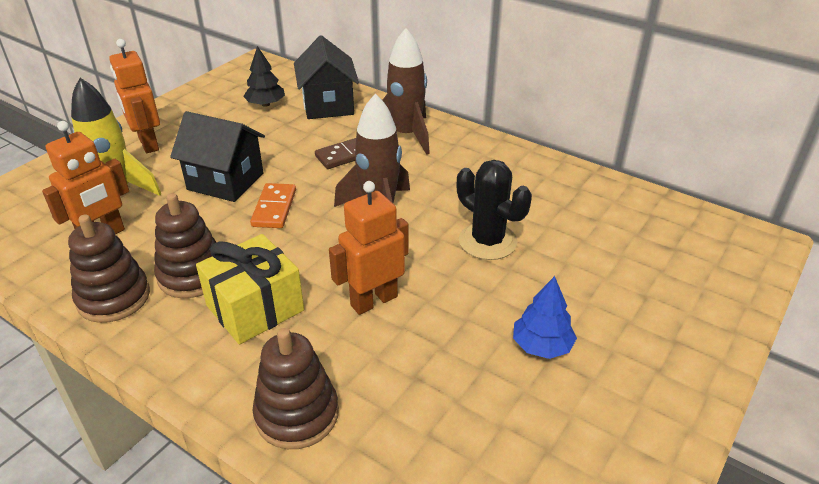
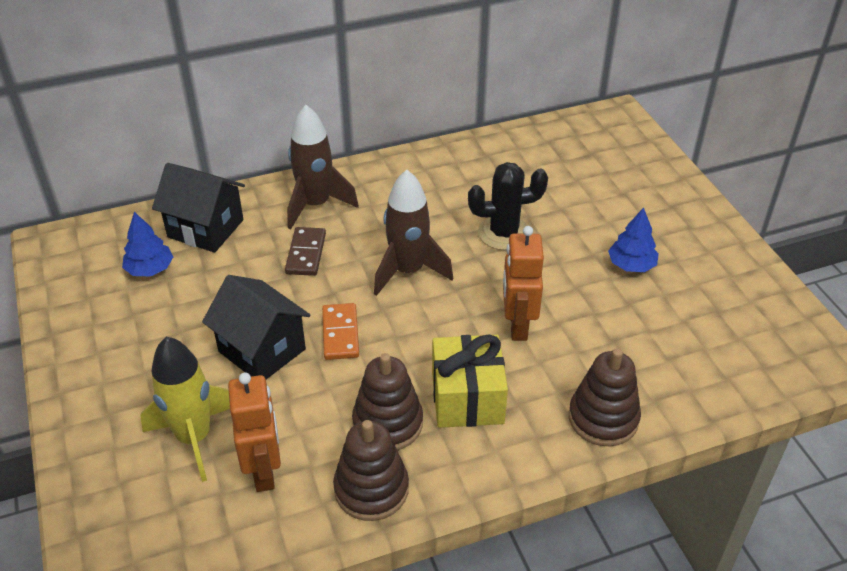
camera: 55 degrees left, 5 degrees up
(148, 144) = (124, 385): orange robot -> none
(225, 181) = (262, 350): black house -> black house turned 75 degrees clockwise
(265, 104) = (150, 269): black tree -> blue tree
(274, 208) = (340, 333): orange domino -> orange domino turned 45 degrees clockwise

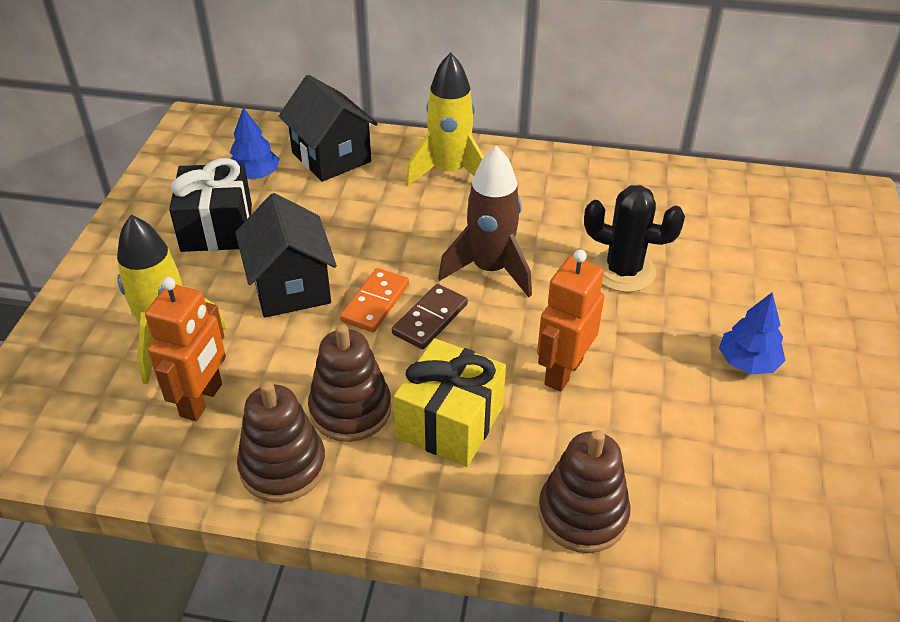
camera: 30 degrees right, 0 degrees up
(155, 328) = (217, 228): none -> black gift
(306, 253) = (403, 214): brown domino -> brown domino (430, 319)
(316, 205) = (449, 172): brown rocket -> yellow rocket

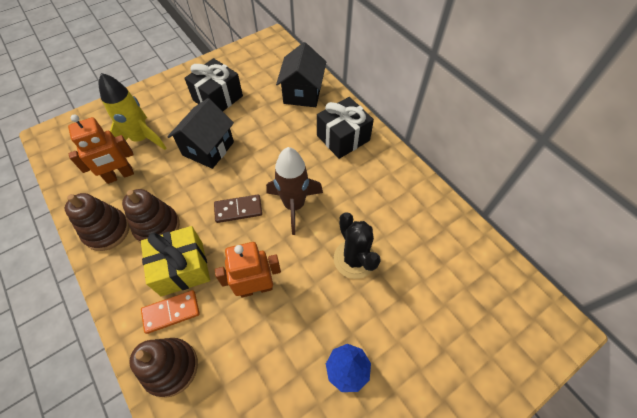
camera: 45 degrees right, 15 degrees up
(255, 175) = (262, 81): blue tree -> none
(375, 302) = (228, 182): orange domino -> orange domino (171, 312)
(449, 172) = (343, 138): yellow rocket -> black gift

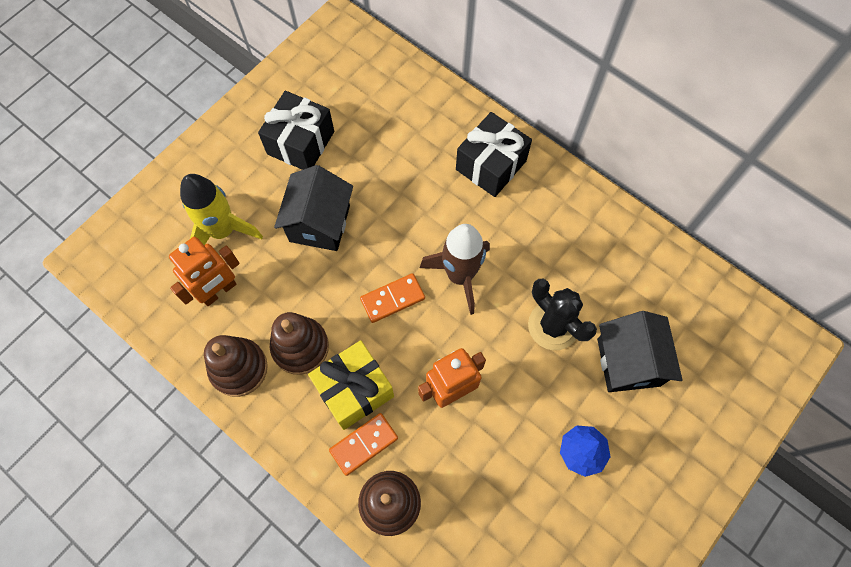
camera: 15 degrees left, 10 degrees up
(238, 210) = (392, 299): brown domino -> orange domino
(302, 93) = (415, 108): black house -> black house (628, 362)

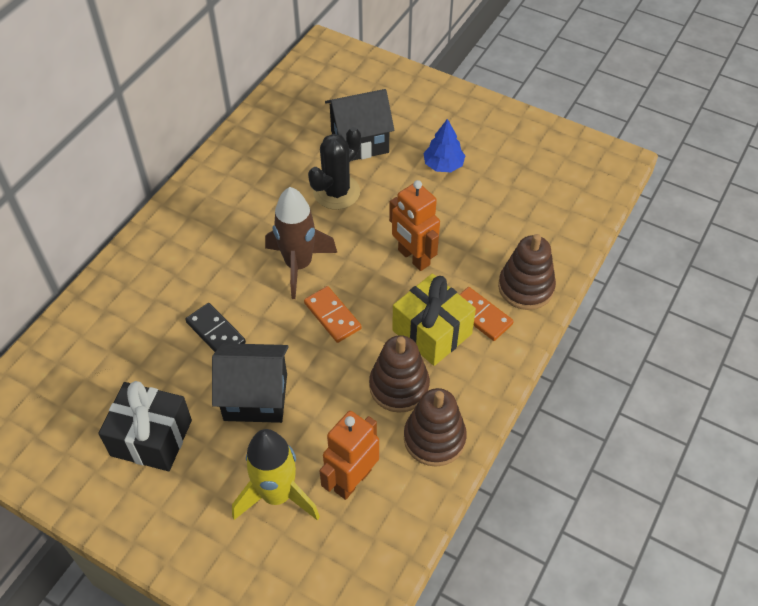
camera: 100 degrees left, 15 degrees down
(219, 291) = (352, 480): orange robot -> orange robot turned 90 degrees counterclockwise
(395, 197) = (216, 332): none -> black domino
(491, 165) = (171, 255): black gift -> none

